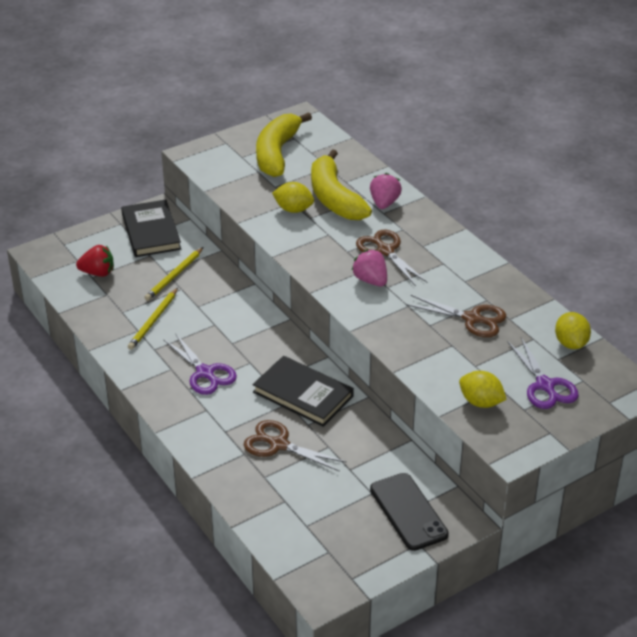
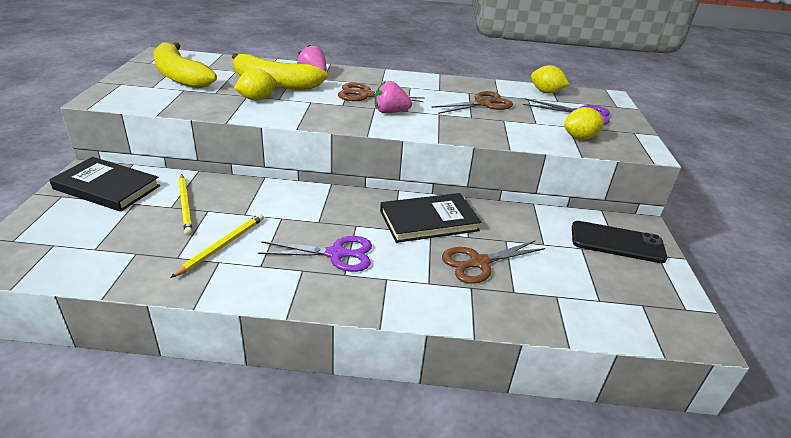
camera: 55 degrees left, 5 degrees down
(98, 273) = (97, 242): red strawberry -> none
(153, 321) = (222, 246): yellow pencil -> yellow pencil turned 120 degrees counterclockwise

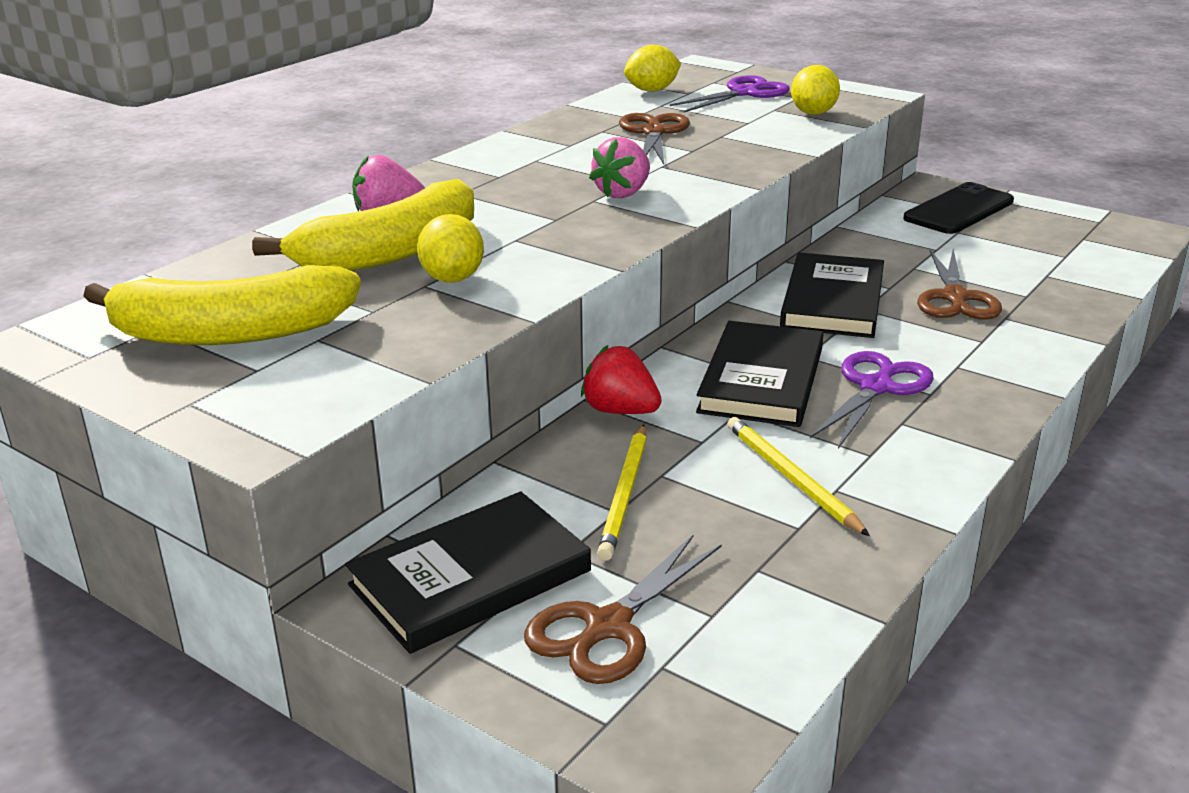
camera: 55 degrees left, 5 degrees down
(185, 205) = (625, 494): yellow pencil -> yellow pencil turned 90 degrees clockwise
(259, 187) = (620, 411): none -> red strawberry
(317, 217) = (761, 380): none -> black book
(365, 95) = (533, 195): brown scissors -> brown scissors (607, 627)

